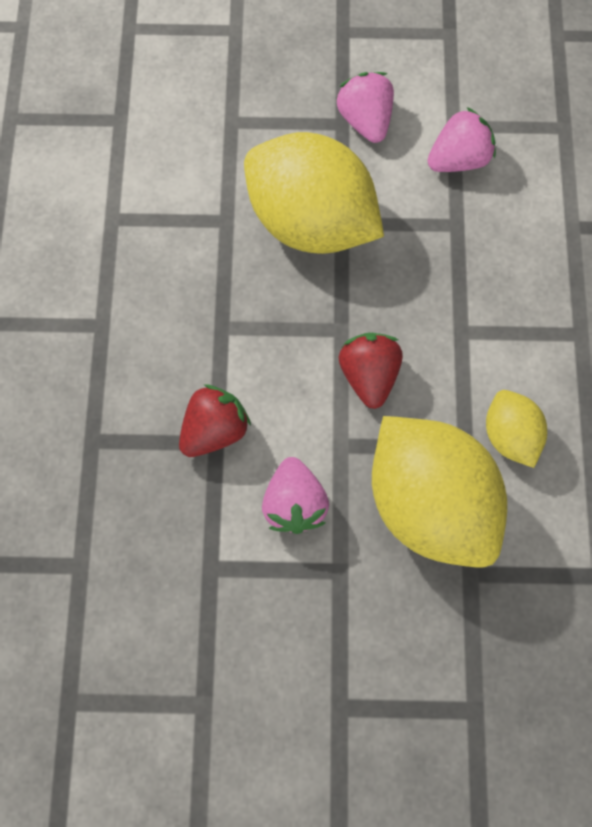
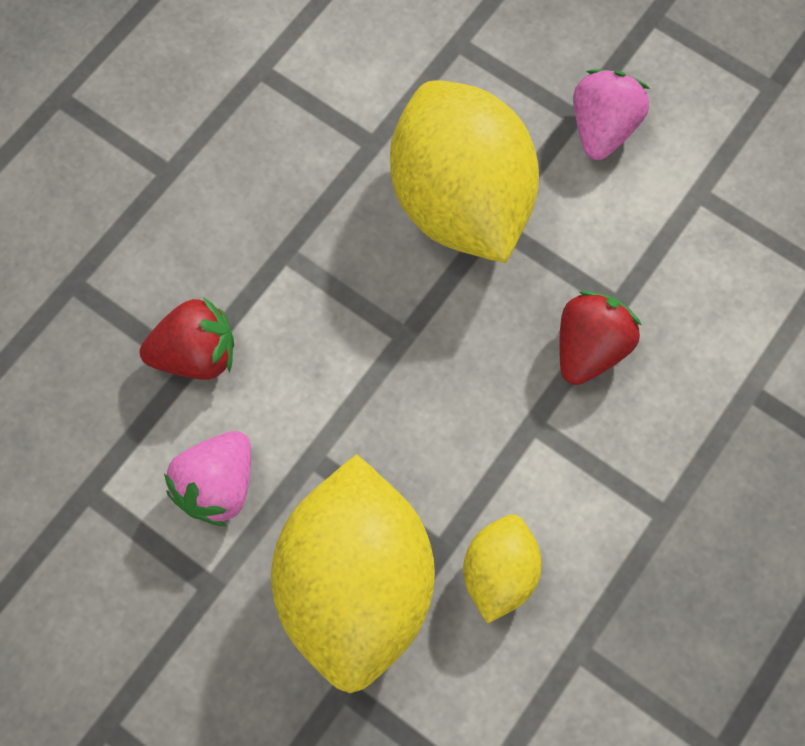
camera: 35 degrees right, 0 degrees up
(369, 375) = (396, 404): red strawberry -> red strawberry (589, 347)
(458, 159) = (674, 234): pink strawberry -> none

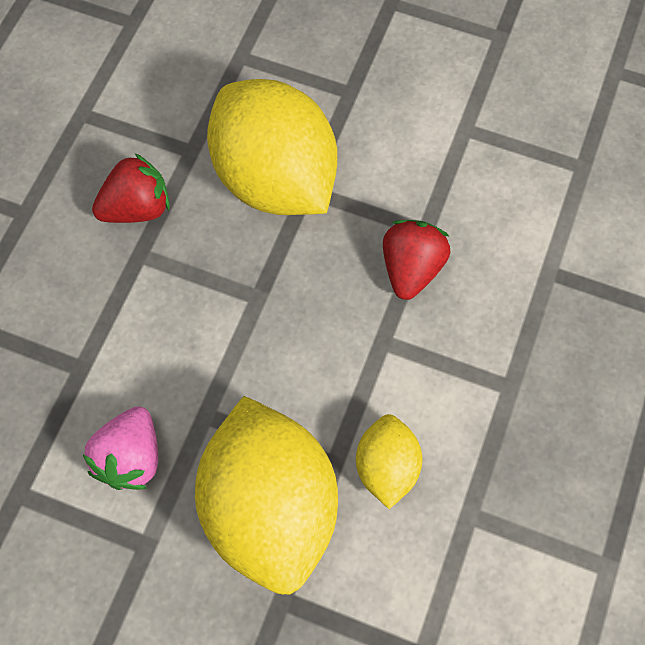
camera: 15 degrees left, 5 degrees down
(197, 354) = (85, 354): red strawberry -> red strawberry (137, 208)
(602, 128) = (374, 96): pink strawberry -> none

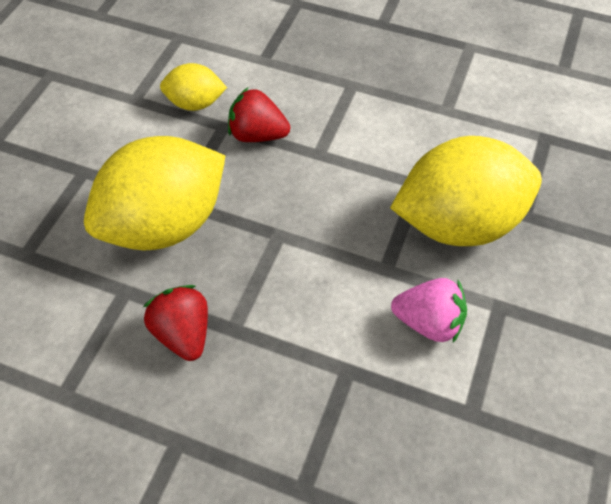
camera: 90 degrees left, 10 degrees down
(386, 467) = (418, 153): yellow lemon -> yellow lemon (195, 103)

